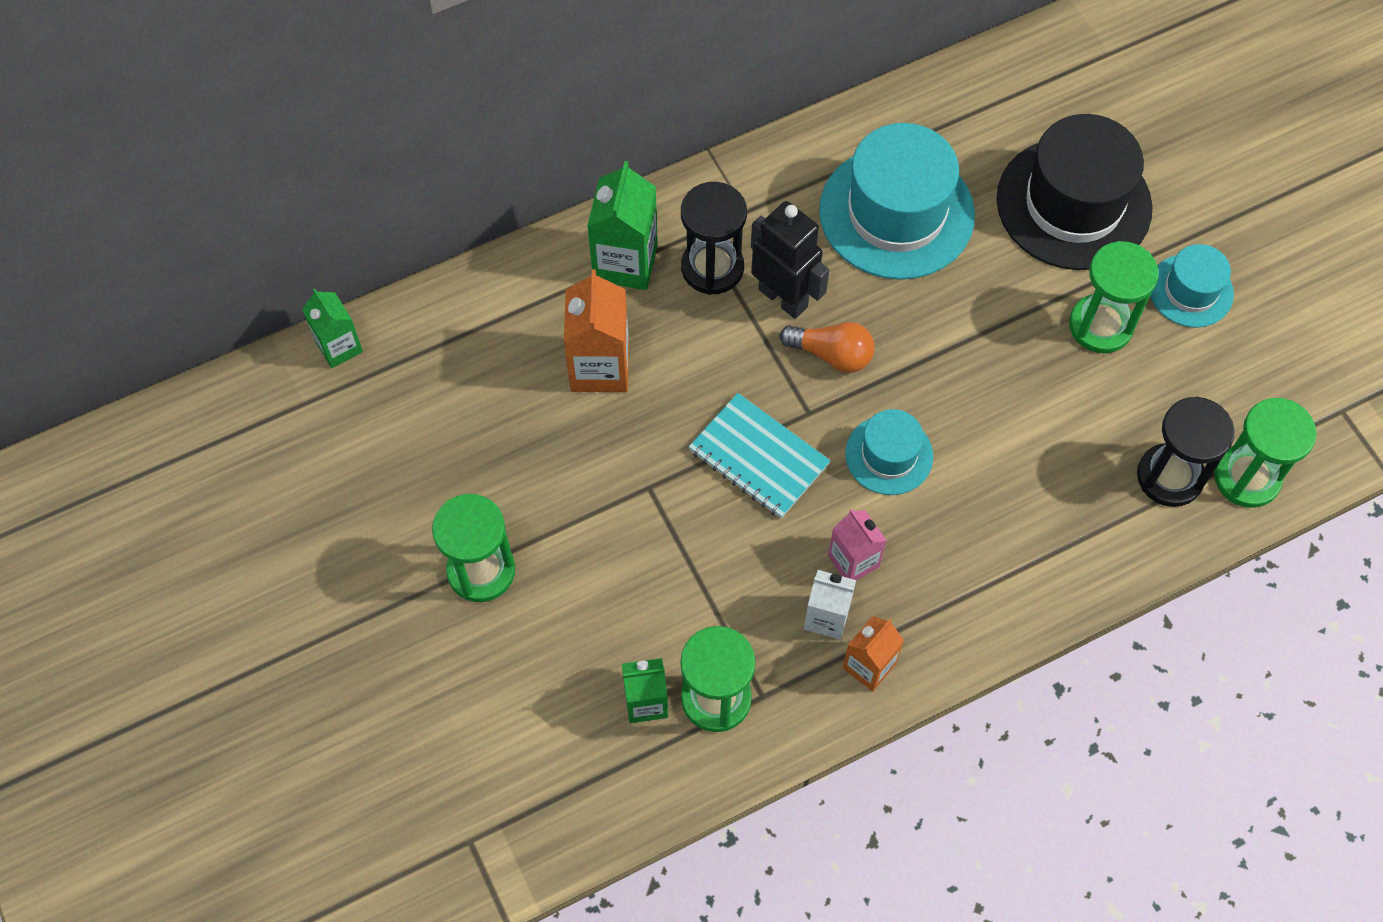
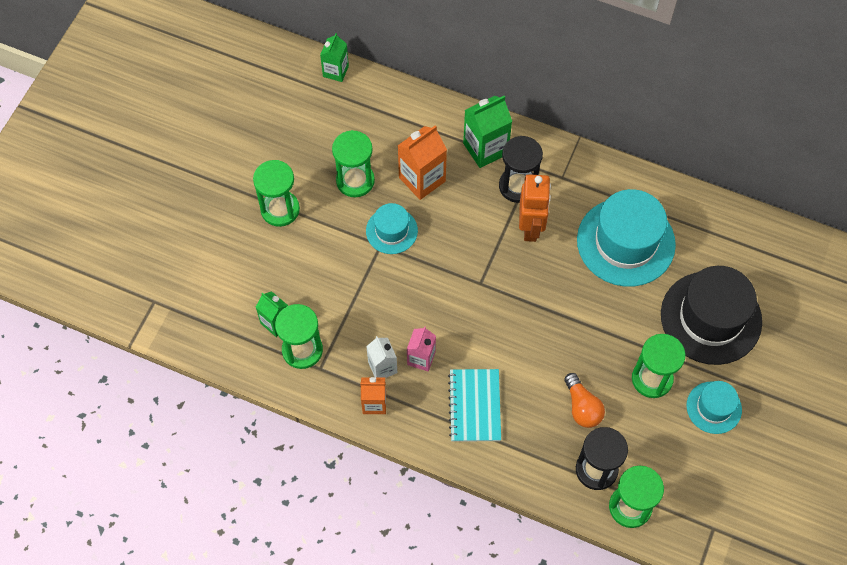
camera: 50 degrees right, 0 degrees up
(526, 446) = (355, 181): none -> green hourglass
(758, 458) = (437, 279): turquoise notebook -> turquoise notebook (474, 406)
(783, 298) = (531, 227): black robot -> orange robot
(831, 354) = (520, 270): orange light bulb -> orange light bulb (582, 407)
(889, 455) = (490, 334): turquoise hat -> turquoise hat (391, 231)

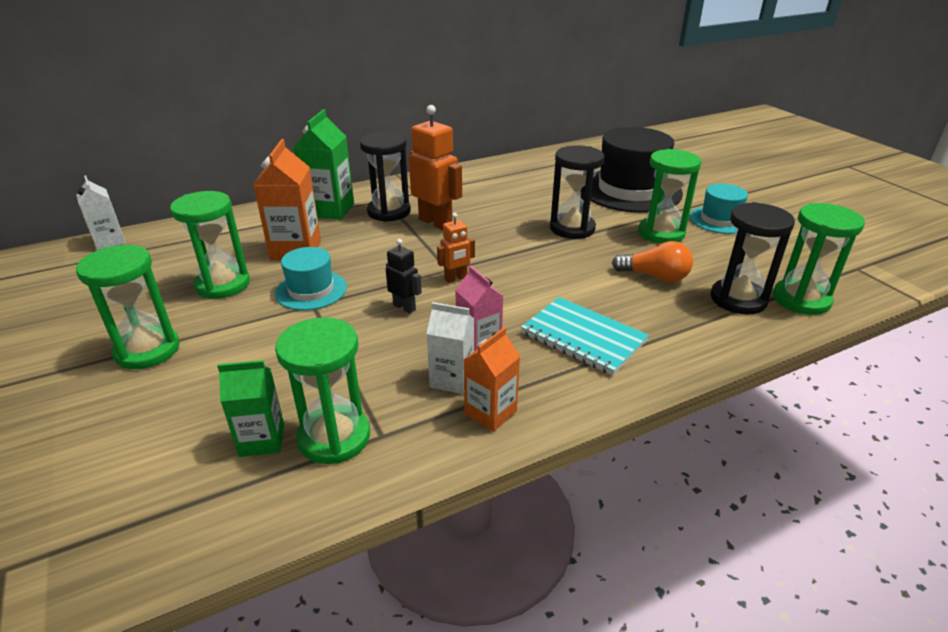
camera: 50 degrees left, 30 degrees down
(335, 71) = (110, 241): green carton -> white carton
(420, 293) = (404, 307): none -> black robot
(474, 296) = (456, 278): none -> orange robot
(604, 318) = (572, 228): none -> black hourglass
(625, 242) = (514, 193): turquoise hat -> none

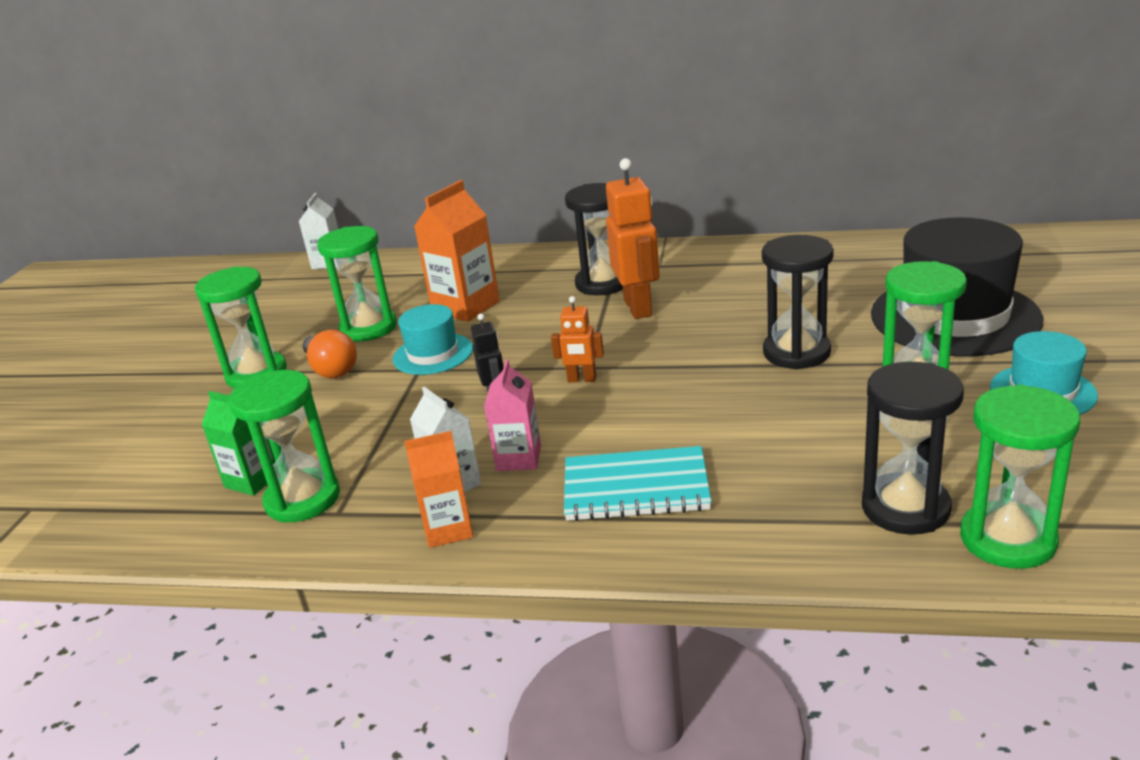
camera: 40 degrees right, 5 degrees down
(330, 210) = (545, 269): green carton -> none
(583, 338) = (636, 488): turquoise notebook -> turquoise notebook turned 75 degrees counterclockwise
(654, 276) = (825, 443): orange light bulb -> orange light bulb (331, 369)

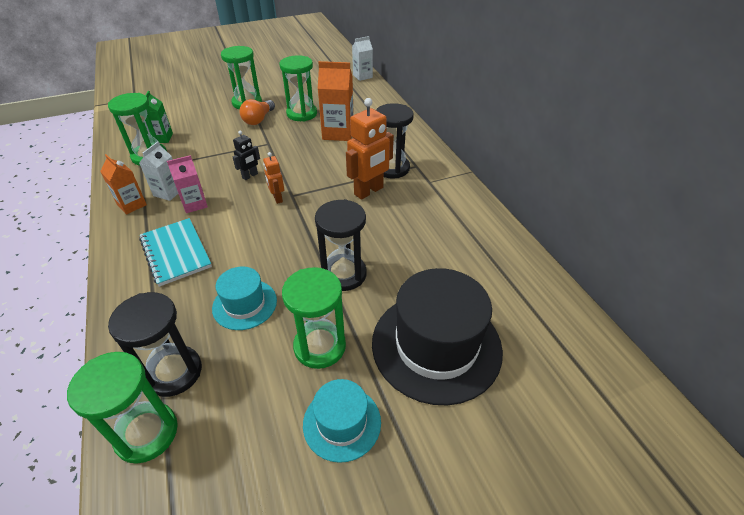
camera: 55 degrees right, 15 degrees up
(433, 354) = (284, 142): turquoise hat -> turquoise hat (244, 304)

